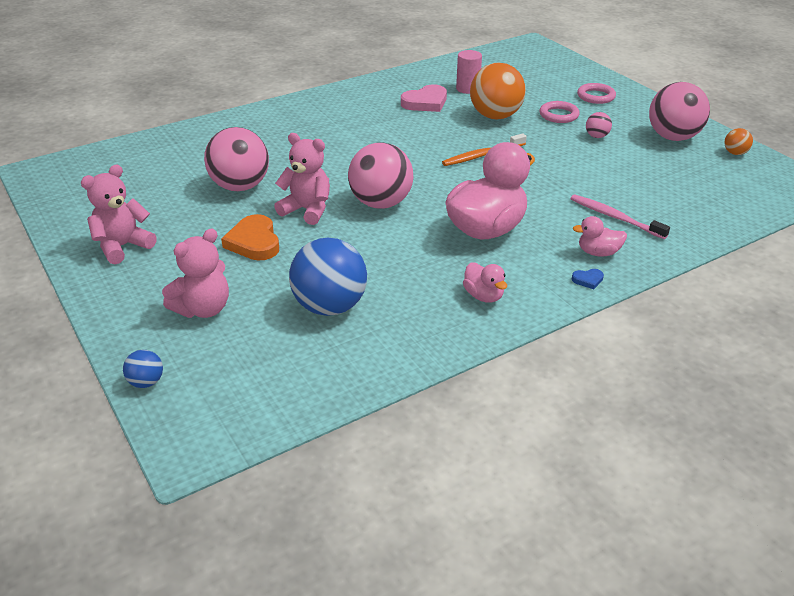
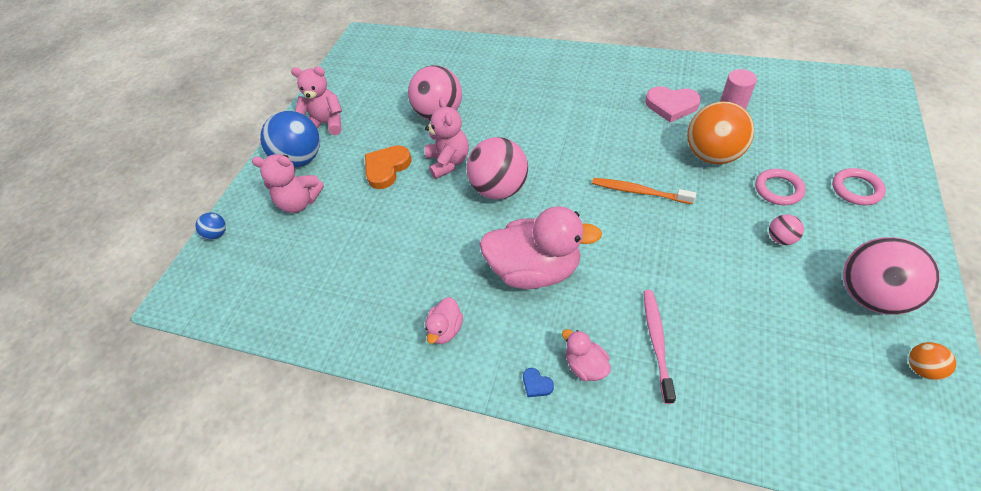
camera: 55 degrees right, 15 degrees up
(330, 306) = (354, 256): blue ball -> blue ball (301, 159)

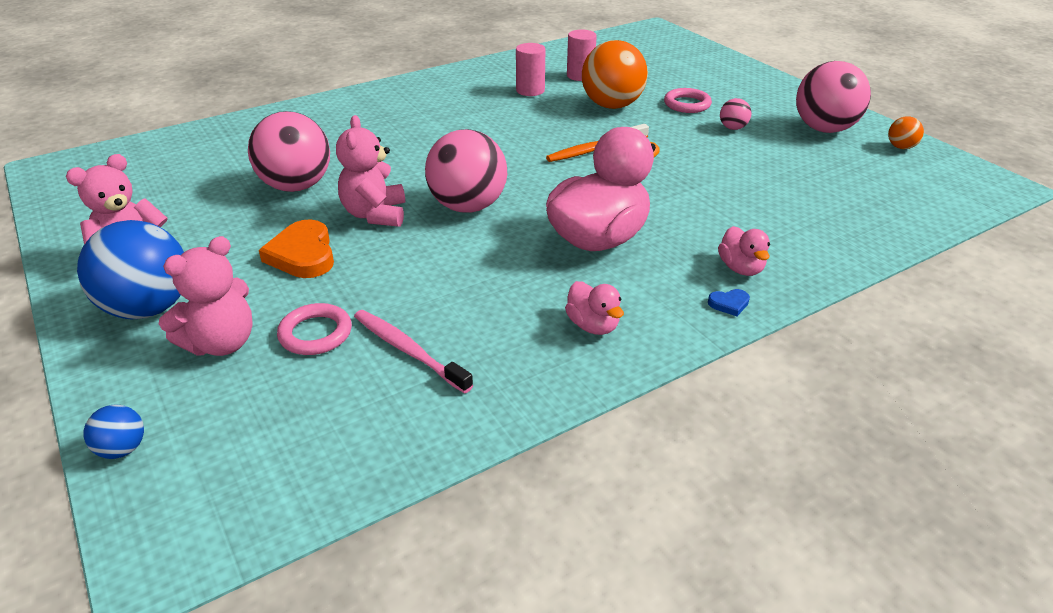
camera: 55 degrees left, 15 degrees down
(448, 162) = (375, 214): pink teddy bear -> pink teddy bear turned 120 degrees counterclockwise
(585, 365) = (741, 268): pink duck -> pink duck turned 105 degrees counterclockwise
(657, 342) = (760, 223): pink toothbrush -> pink toothbrush (408, 350)
(671, 105) = (530, 90): pink heart -> pink cylinder
(856, 189) = (730, 84): pink ring -> pink ring (315, 333)

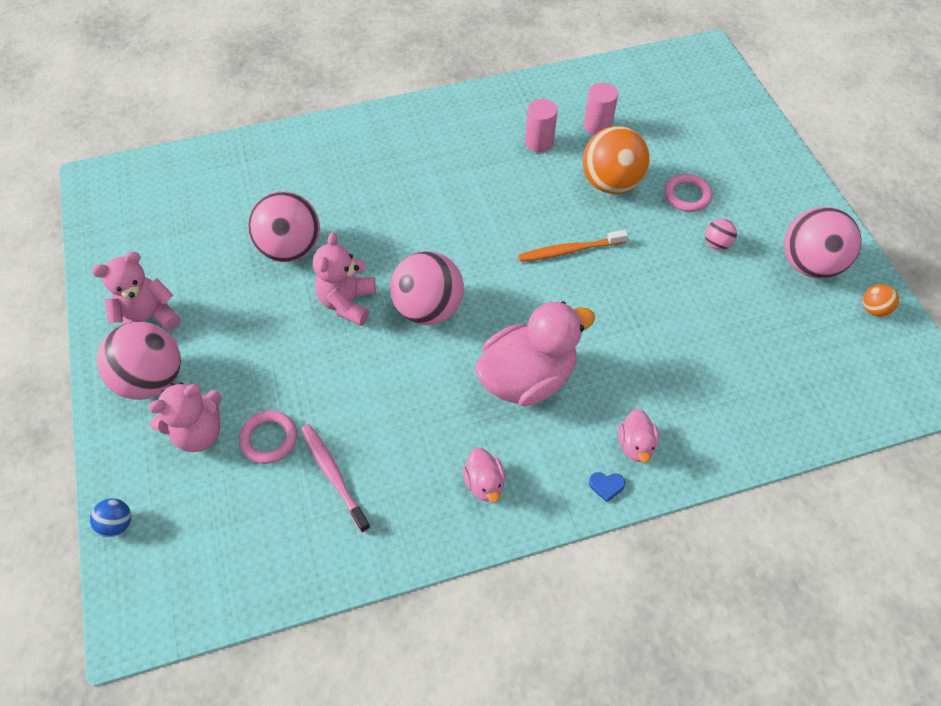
camera: 15 degrees right, 20 degrees up
(149, 308) = (152, 380): blue ball -> pink ball
(303, 255) = (278, 342): orange heart -> none

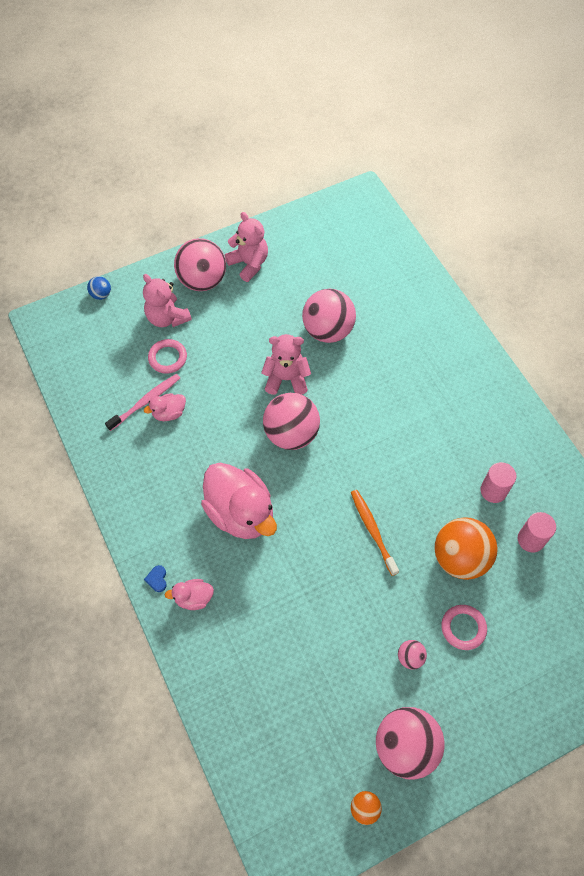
camera: 80 degrees right, 5 degrees up
(484, 483) = (150, 496): pink duck -> pink duck (169, 413)

